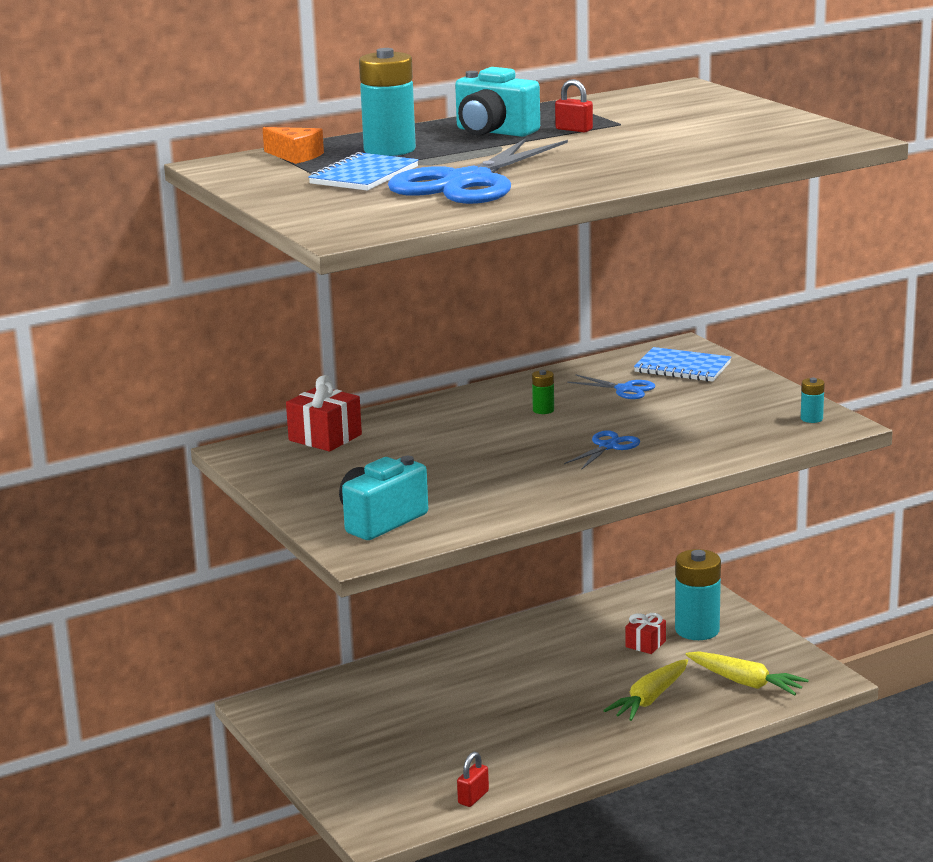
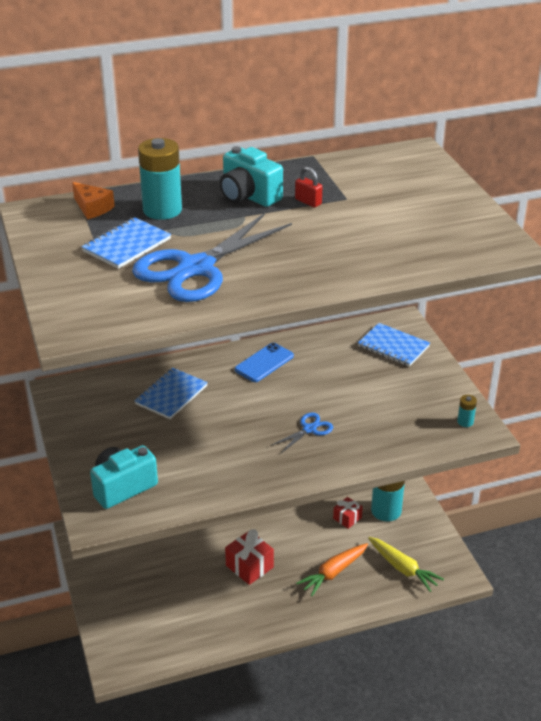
camera: 10 degrees right, 15 degrees up
(325, 437) = (120, 385): red gift -> red gift (249, 566)
(401, 438) = (171, 395): none -> blue notebook
(473, 797) = (188, 646): red padlock -> none
(514, 399) = (264, 363): none -> blue phone
(543, 410) = (279, 379): green battery -> none
(624, 389) = (344, 365): blue scissors -> none
(649, 699) = (333, 573): yellow carrot -> orange carrot

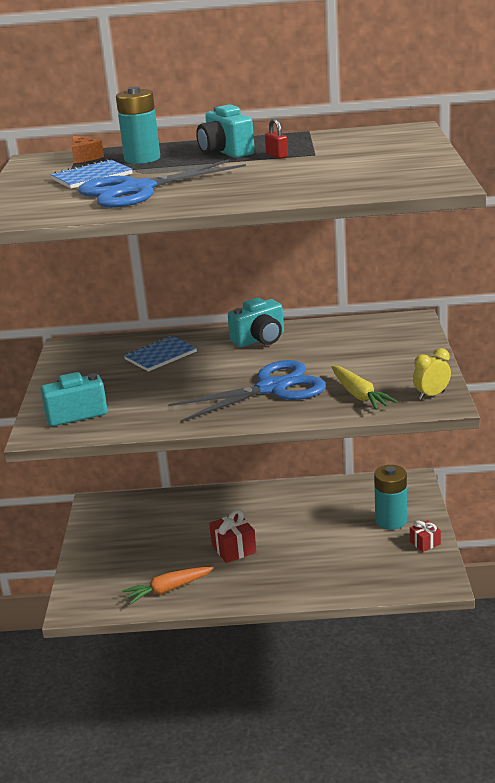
camera: 20 degrees right, 10 degrees down
(264, 363) = (260, 339): blue phone -> turquoise camera
(309, 429) = (272, 388): blue scissors -> blue scissors, size x2.28
(333, 573) = (313, 564): orange carrot -> orange carrot (168, 589)
(347, 518) = (348, 522): red gift -> red gift (425, 543)
(393, 346) = (393, 336): blue notebook -> none
(403, 568) = (385, 570): yellow carrot -> yellow carrot (359, 395)
(465, 422) = (431, 395): turquoise battery -> yellow clock

